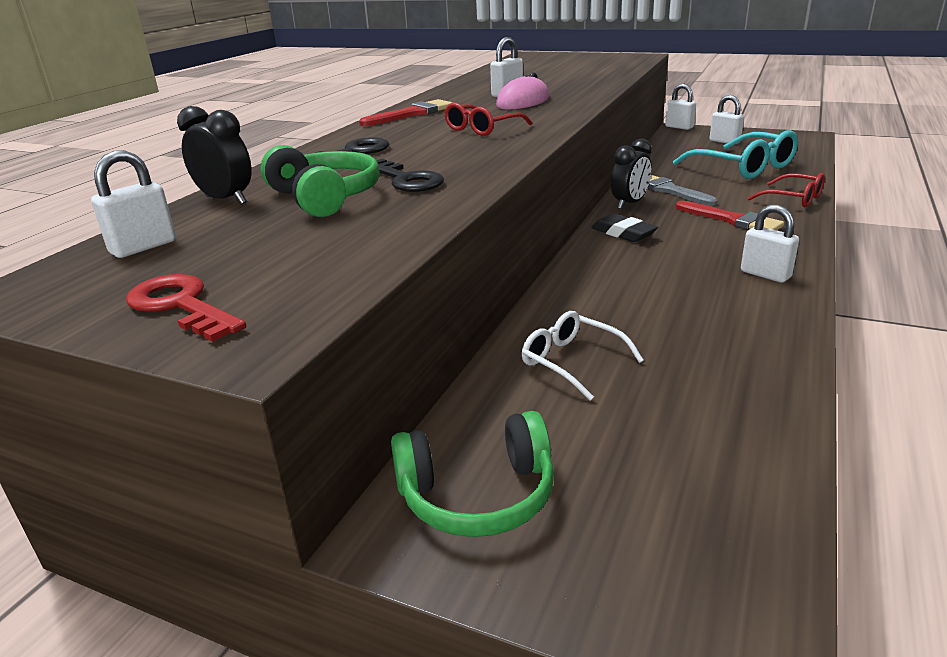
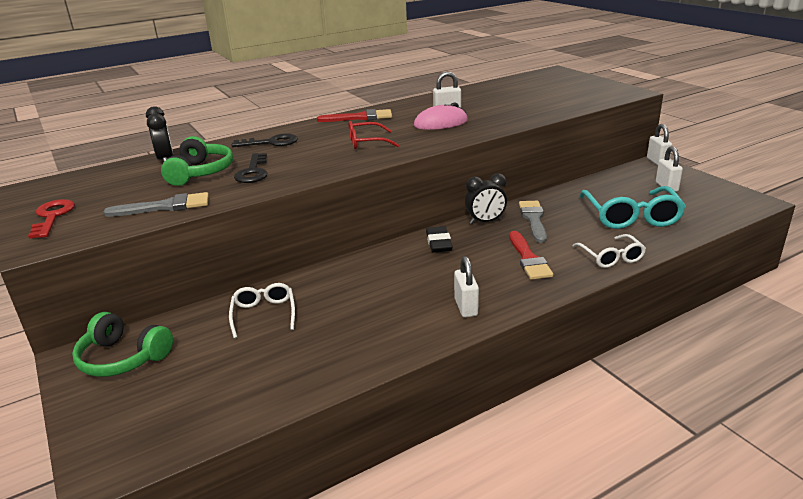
camera: 35 degrees right, 0 degrees up
(143, 247) = (94, 179): white padlock -> none
(368, 240) = (165, 207): none -> grey brush
(793, 199) = (611, 257): red glasses -> white glasses

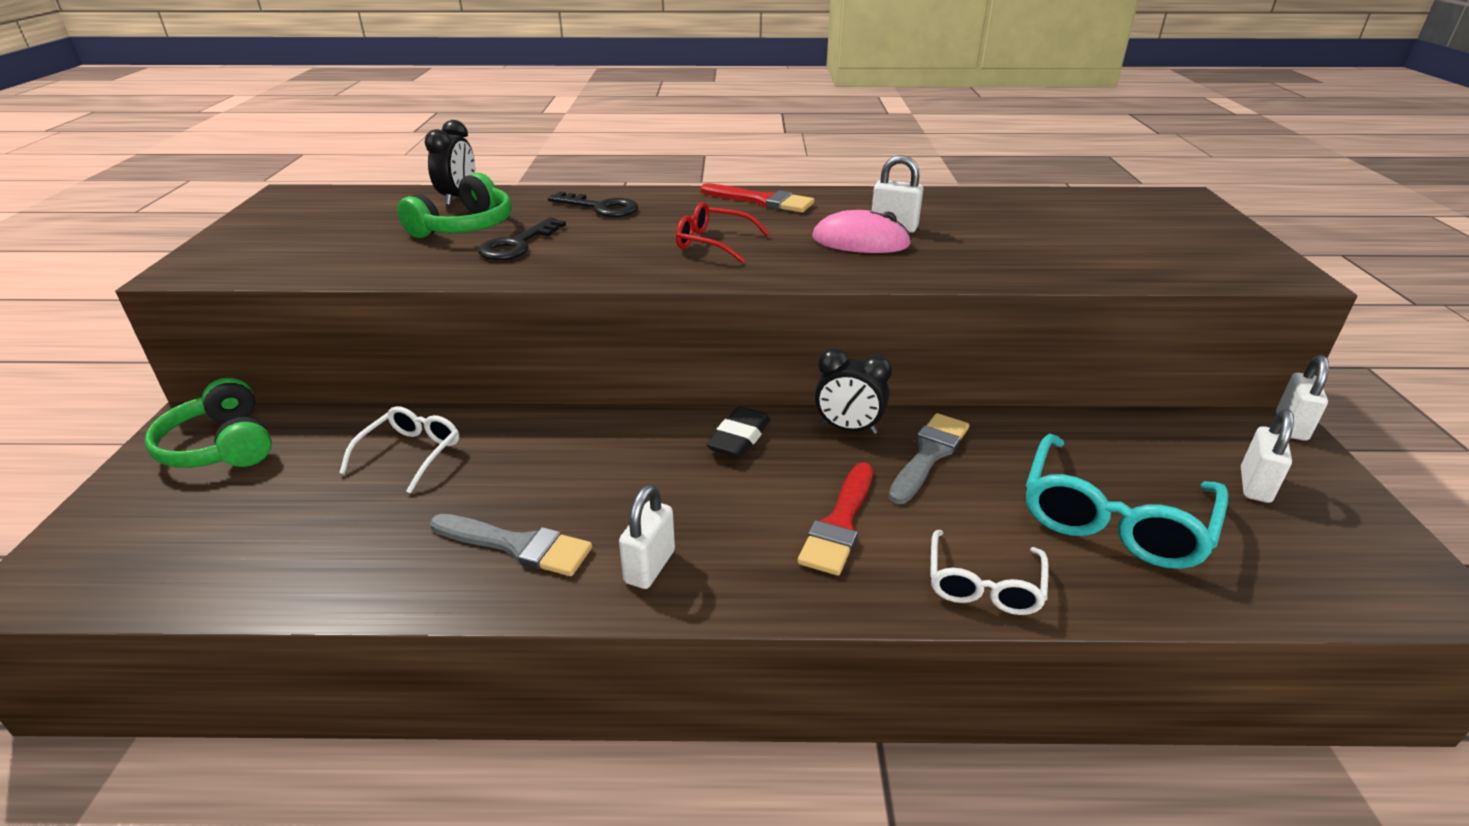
camera: 30 degrees right, 5 degrees up
(52, 217) = (253, 238): red key -> none
(165, 207) = (361, 262): grey brush -> grey brush (517, 545)

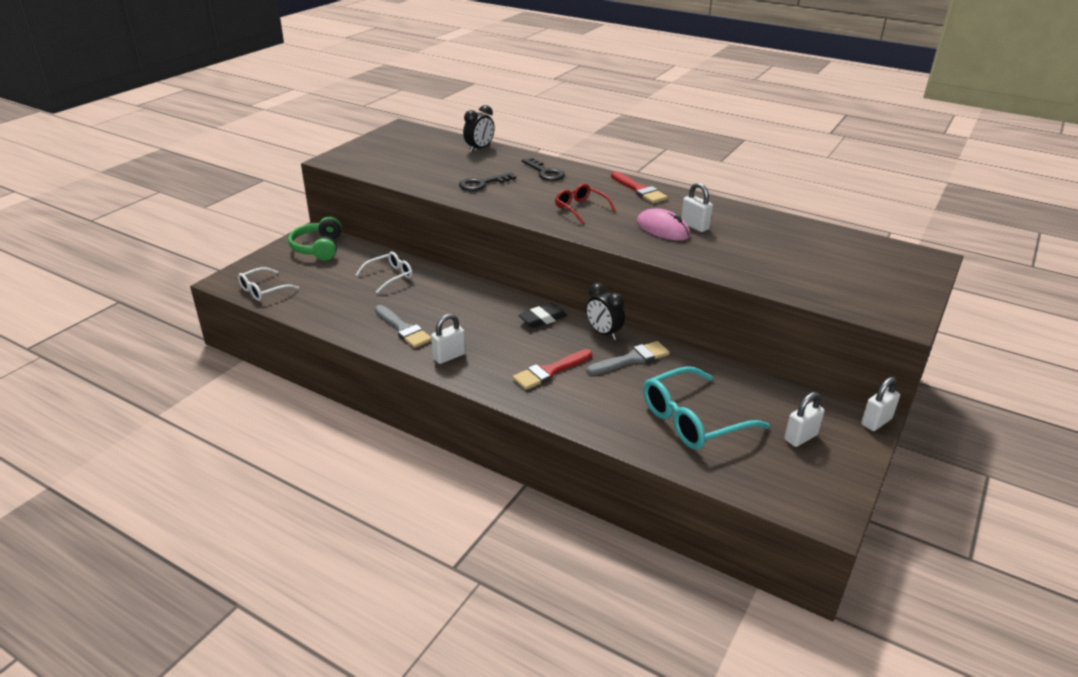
camera: 30 degrees right, 0 degrees up
(465, 227) = (467, 167): green headphones -> none
(983, 584) = (589, 418): white glasses -> white glasses (263, 290)

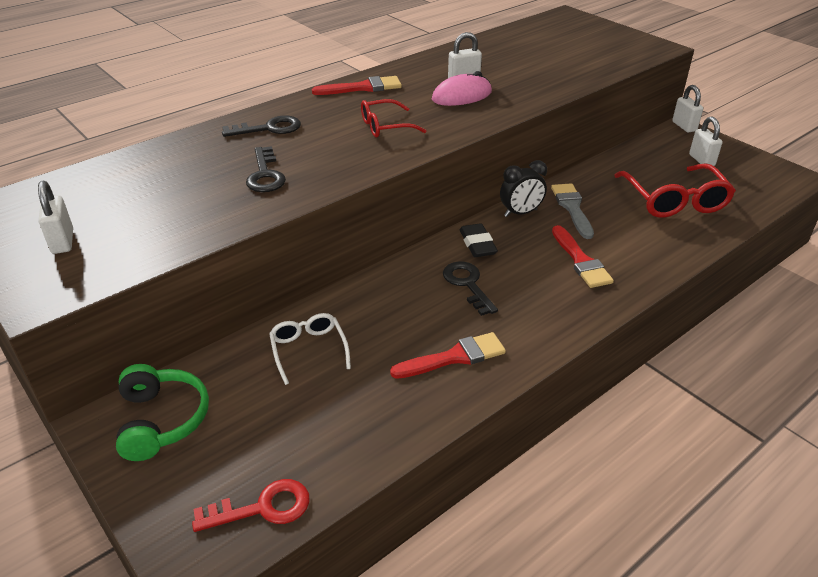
camera: 70 degrees left, 5 degrees up
(263, 290) = (262, 508): white glasses -> red key
(318, 248) = (162, 420): green headphones -> green headphones turned 120 degrees counterclockwise
(403, 329) = (454, 357): grey brush -> red brush
(449, 356) = (531, 327): white padlock -> white padlock (62, 241)
(479, 149) = (146, 159): black clock -> none
(487, 322) = (468, 284): none -> black key
(693, 420) = (674, 200): turquoise glasses -> red glasses

